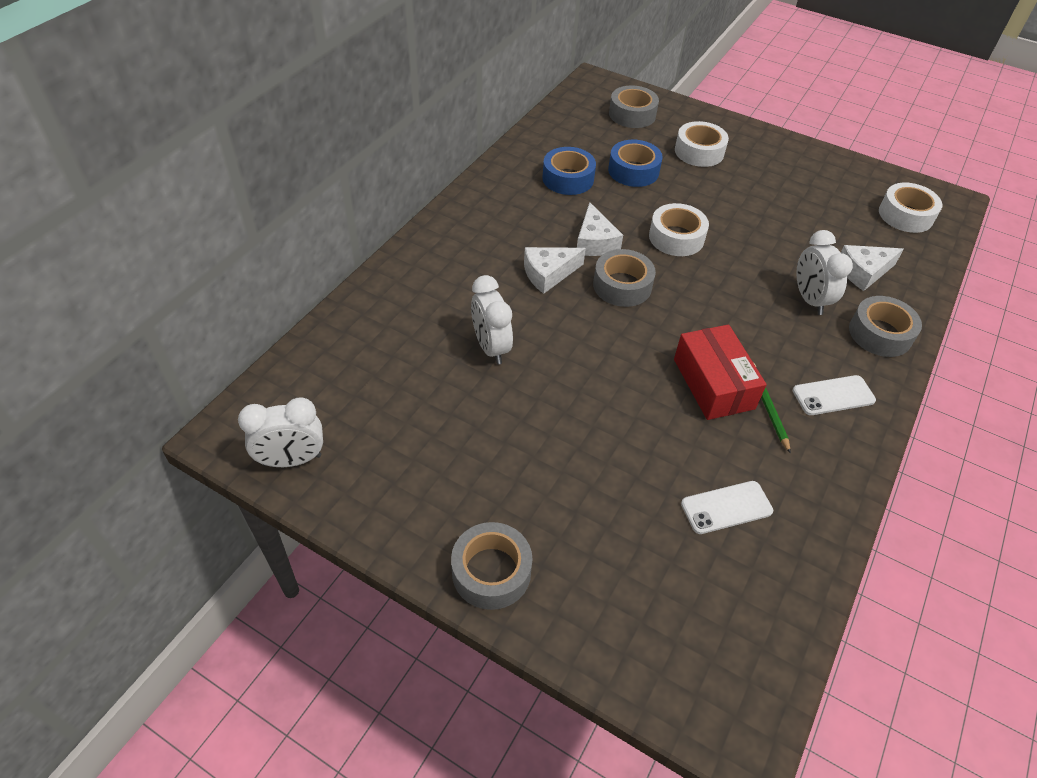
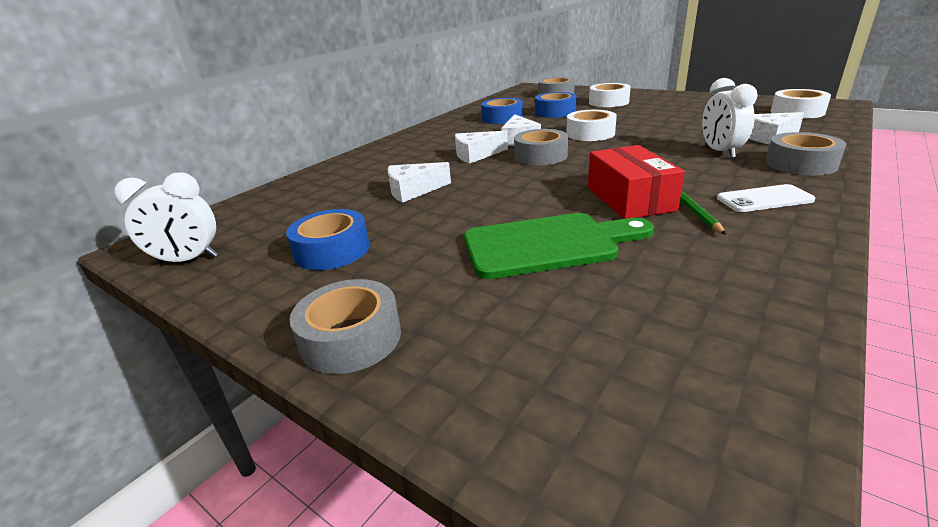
camera: 10 degrees right, 20 degrees down
(435, 452) = (332, 250): none -> blue tape
(491, 347) = (413, 190): white clock -> white cheese
(638, 455) = (547, 245): none -> green cutting board
(726, 507) = (654, 278): white phone -> none

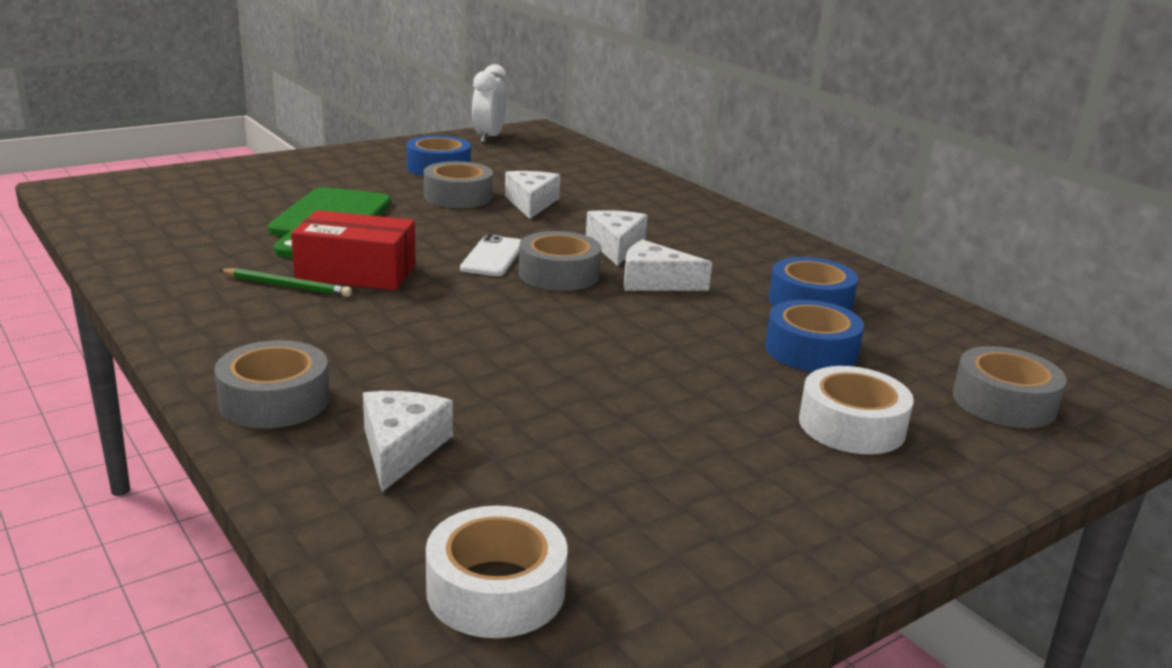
camera: 105 degrees right, 5 degrees down
(351, 338) = (311, 161): grey tape -> grey tape (458, 196)
(590, 134) = (622, 331): white tape -> none
(720, 152) = (401, 376): white clock -> none
(764, 199) = (242, 325): white phone -> white phone (492, 257)

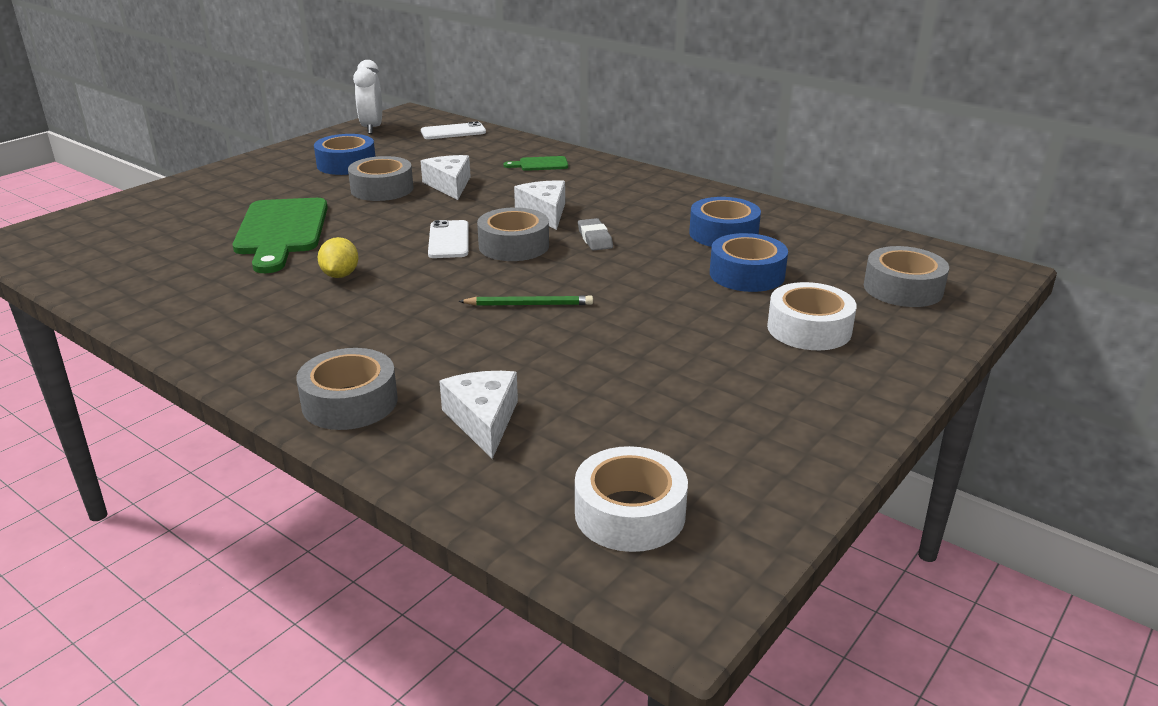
camera: 15 degrees left, 5 degrees up
(287, 286) = (287, 299): green pencil -> green pencil (529, 304)
(356, 272) = (340, 275): red box -> yellow lemon
(571, 153) = (453, 132): none -> white phone
(643, 197) = (540, 164): none -> green cutting board
(654, 282) = (594, 238): white cheese -> grey eraser

